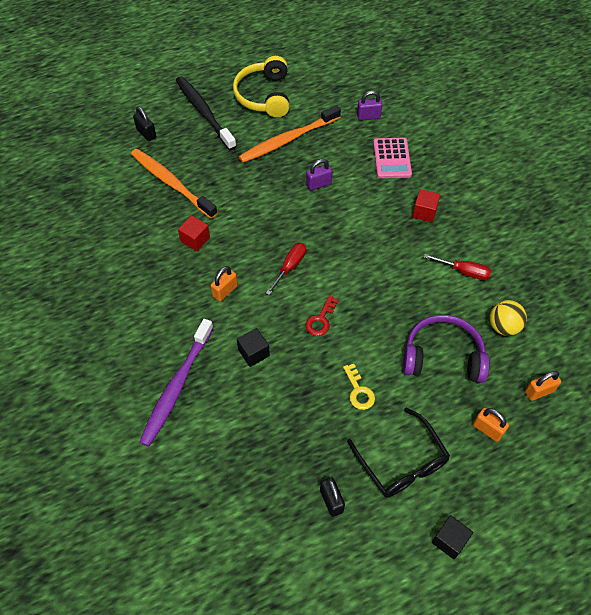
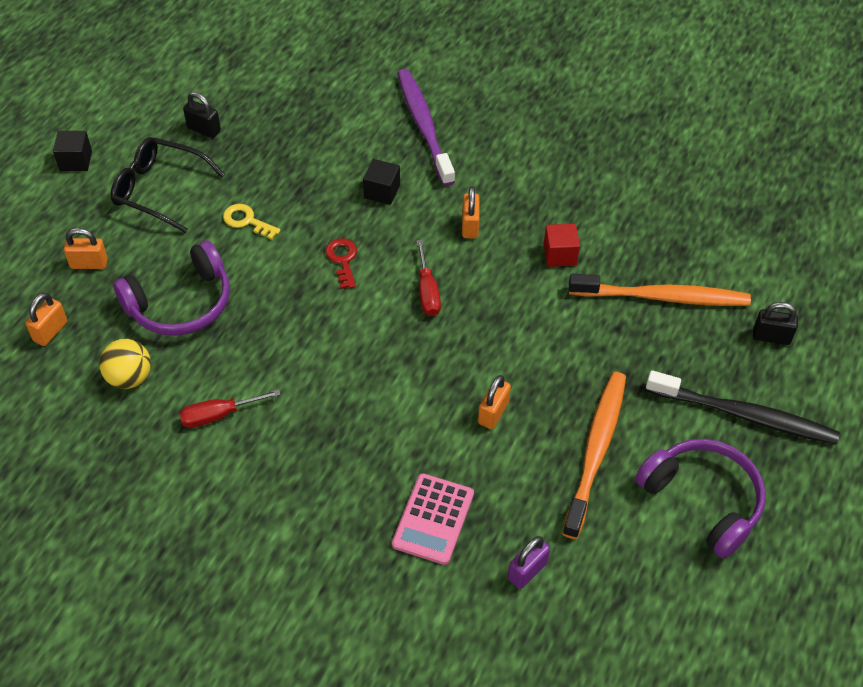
camera: 140 degrees right, 5 degrees down
(264, 95) = (703, 500): yellow headphones -> purple headphones
(318, 184) = (493, 413): purple padlock -> orange padlock
(392, 158) = (433, 519): pink calculator -> pink calculator turned 120 degrees counterclockwise
(424, 212) = (325, 464): red cube -> none

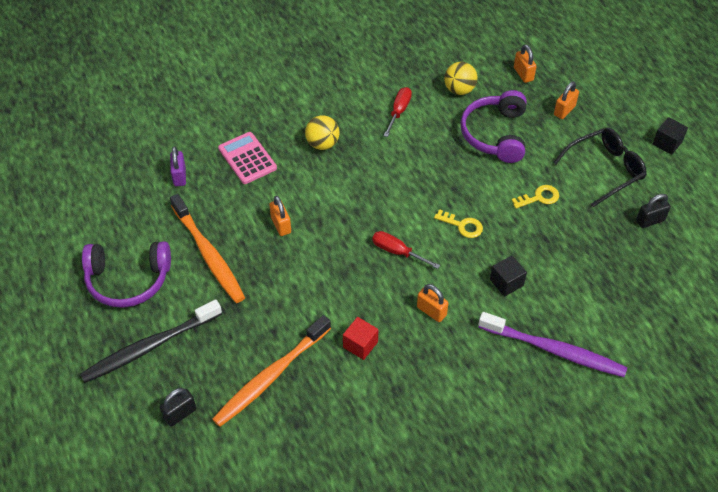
camera: 130 degrees right, 0 degrees up
(340, 457) = (322, 144): none -> yellow ball
(343, 260) = (462, 225): red key -> yellow key

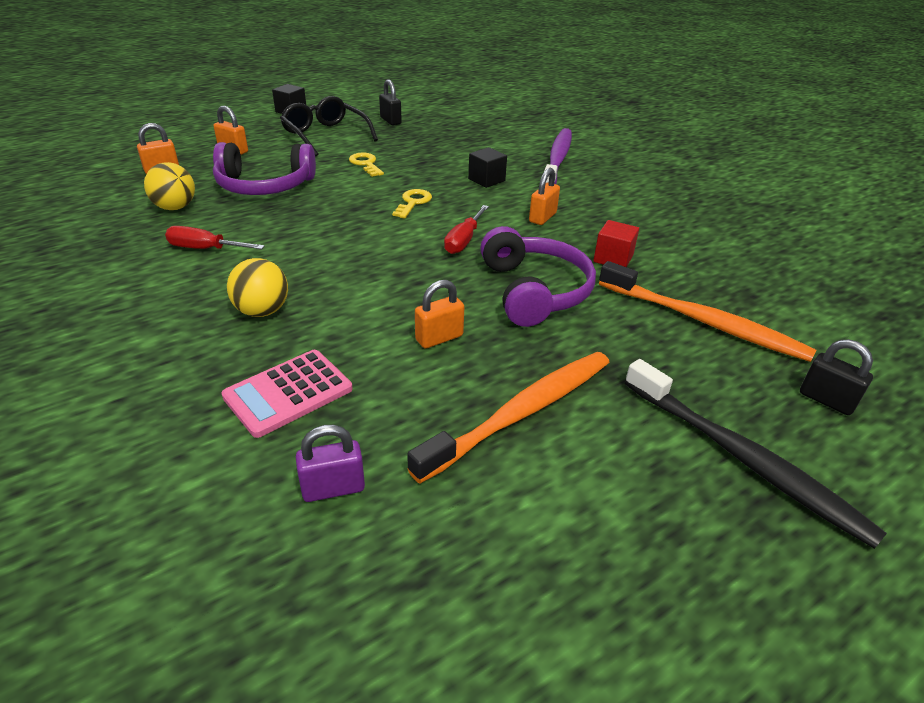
camera: 100 degrees left, 15 degrees down
(128, 280) = (623, 523): purple headphones -> purple headphones (534, 291)

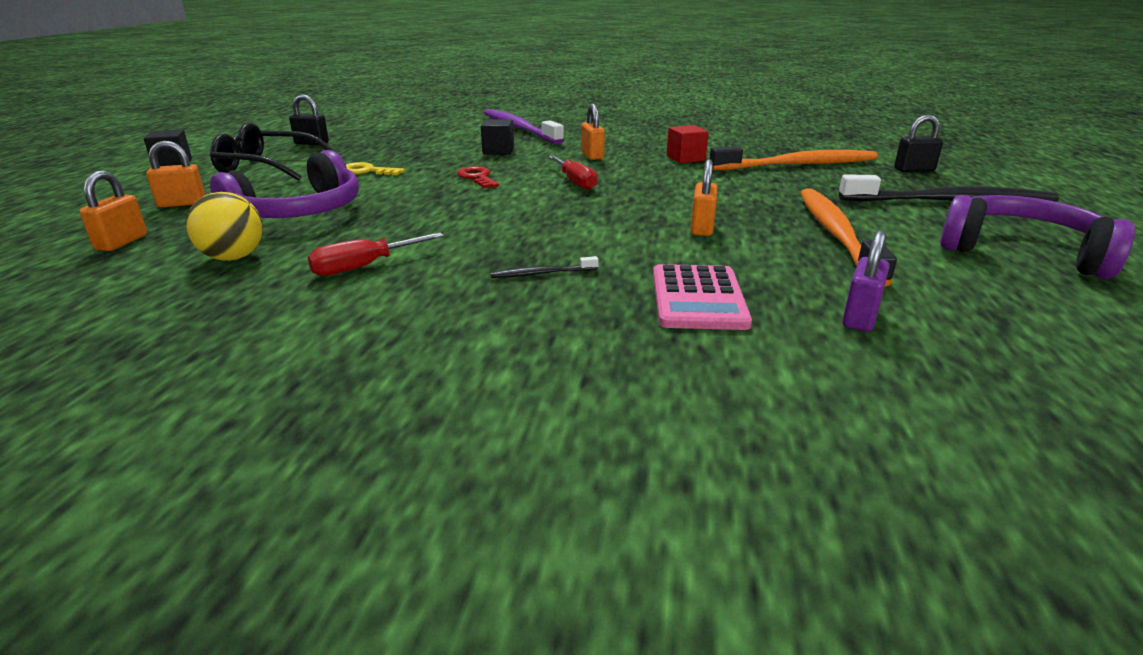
camera: 45 degrees left, 10 degrees down
(262, 311) = (541, 273): yellow ball -> black toothbrush
(413, 202) = (477, 177): yellow key -> red key
(534, 291) = (688, 186): purple headphones -> purple headphones (1022, 252)

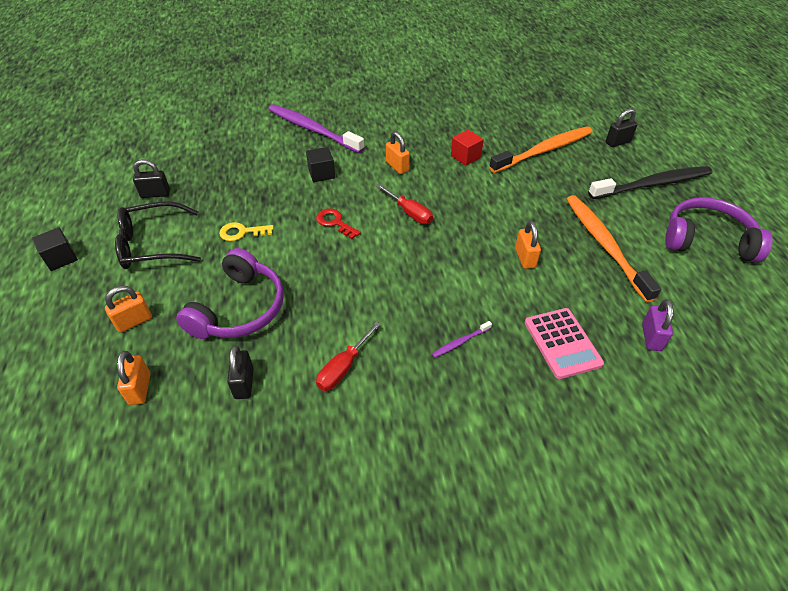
camera: 20 degrees left, 20 degrees up
(233, 257) = (244, 383): yellow ball -> black padlock
(541, 273) = (460, 342): black toothbrush -> purple toothbrush

